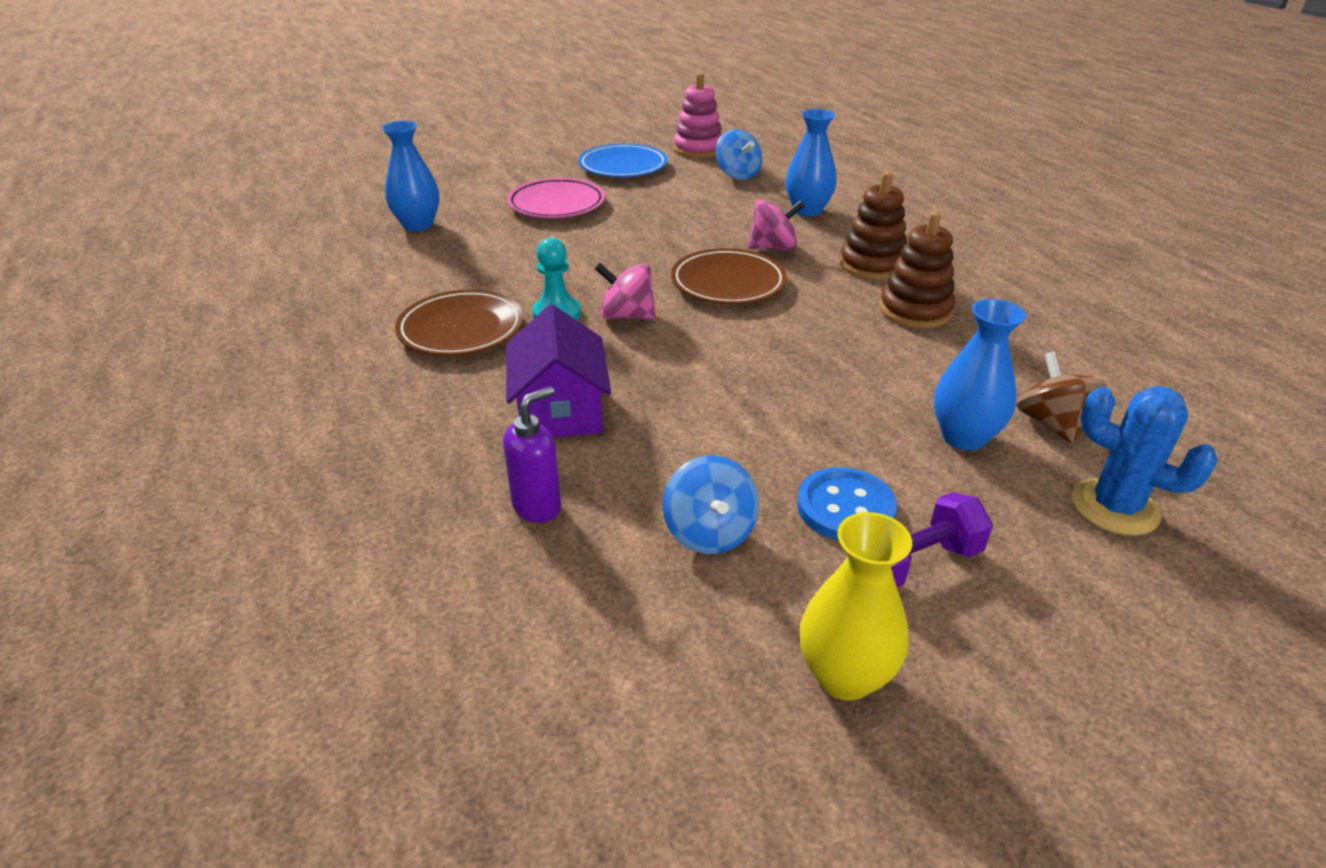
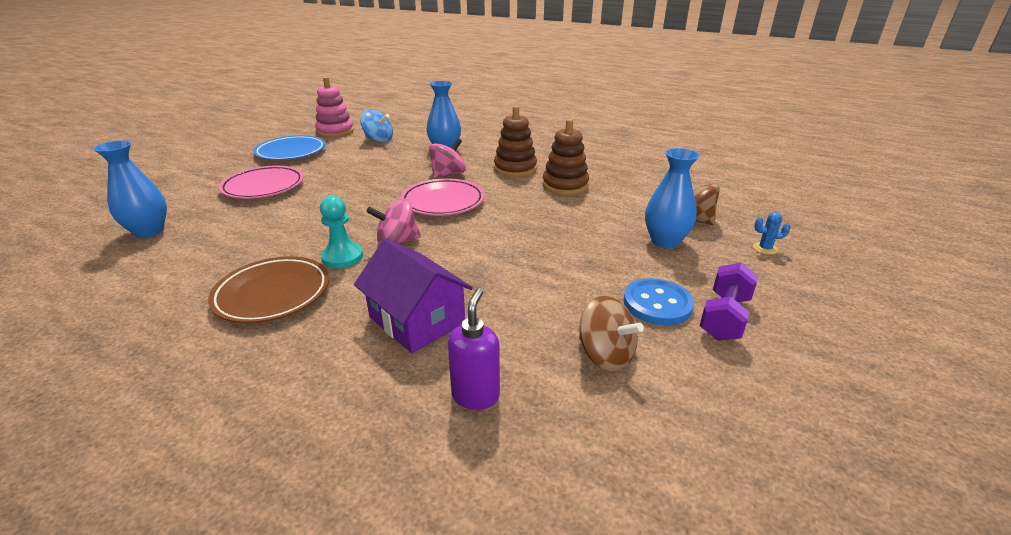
camera: 35 degrees left, 5 degrees down
(709, 532) = (605, 355): blue spinning top -> brown spinning top
(728, 283) = (443, 202): brown plate -> pink plate
(844, 676) = (773, 401): yellow vase -> none
(1114, 507) = (765, 248): blue cactus -> blue cactus, size x0.48

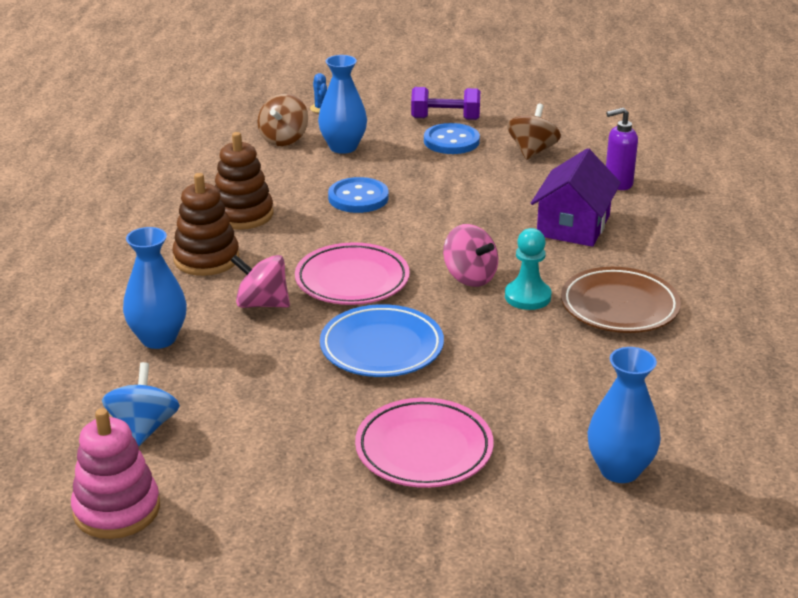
camera: 115 degrees left, 0 degrees up
(291, 152) = (267, 505): blue plate -> blue plate (381, 347)
(560, 228) = (358, 198): none -> blue button

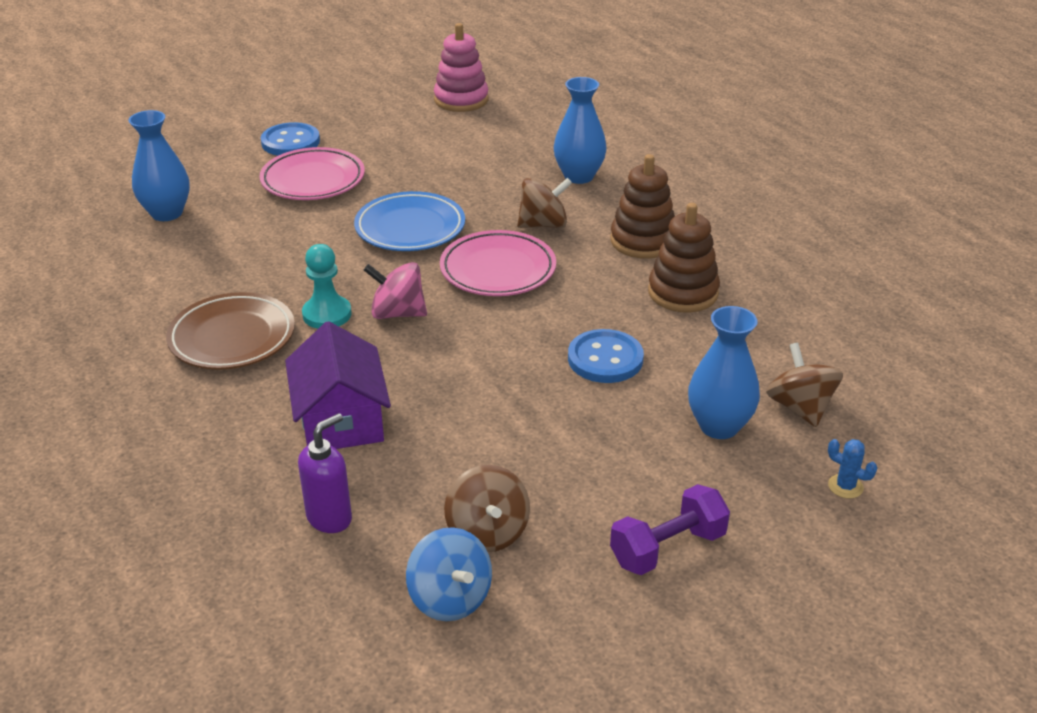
camera: 145 degrees right, 5 degrees up
(144, 428) = (505, 132): blue spinning top -> blue spinning top (450, 598)
(262, 304) = (543, 224): pink spinning top -> brown spinning top
(451, 141) = (609, 501): blue button -> blue button (290, 142)

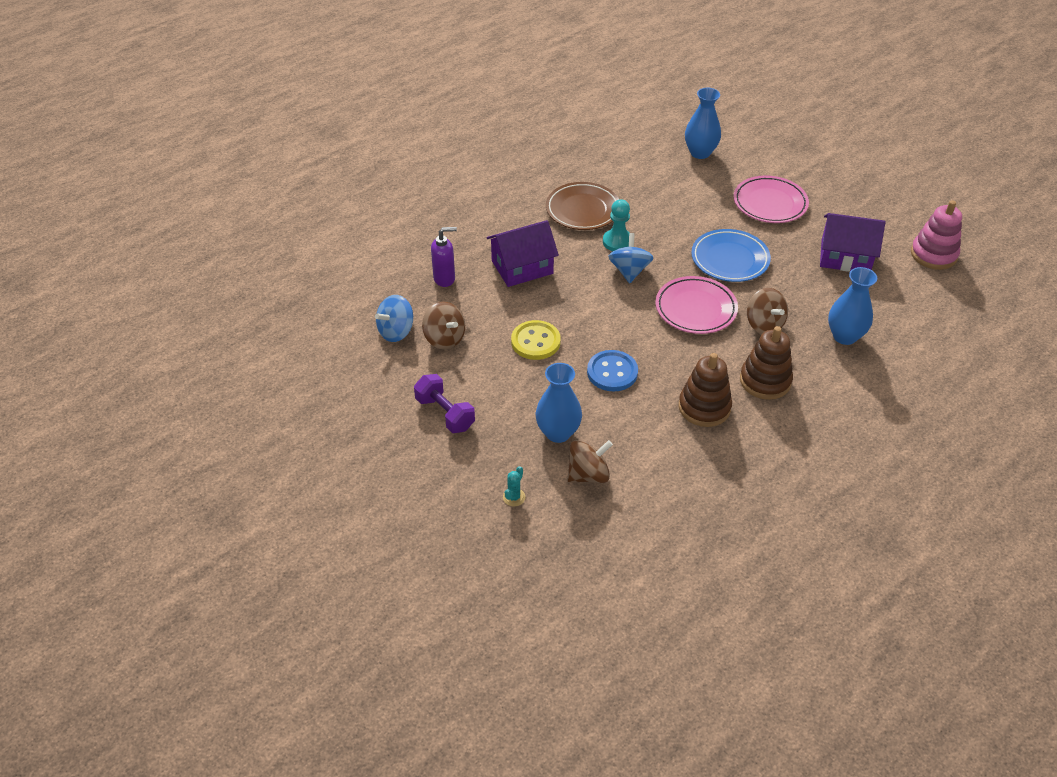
camera: 80 degrees right, 10 degrees up
(290, 142) = (816, 182): blue button -> none
(330, 518) = (444, 278): purple soap dispenser -> purple soap dispenser turned 45 degrees counterclockwise
(397, 313) = (629, 271): pink spinning top -> blue spinning top
(441, 150) = (845, 256): none -> purple house
(487, 532) = (444, 339): brown spinning top -> brown spinning top turned 105 degrees counterclockwise
(523, 425) = (535, 341): none -> yellow button
(845, 486) = (514, 497): blue cactus -> turquoise cactus

